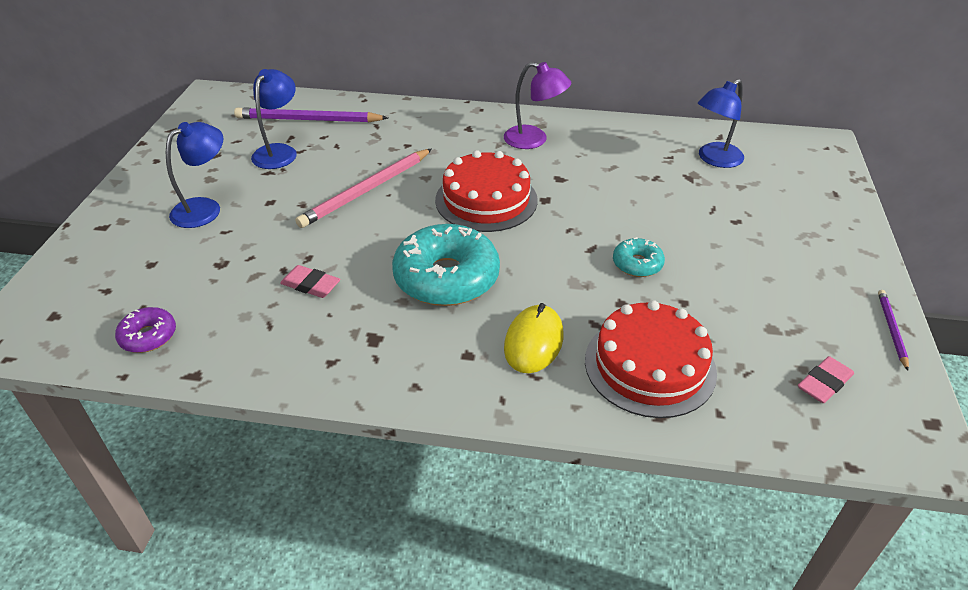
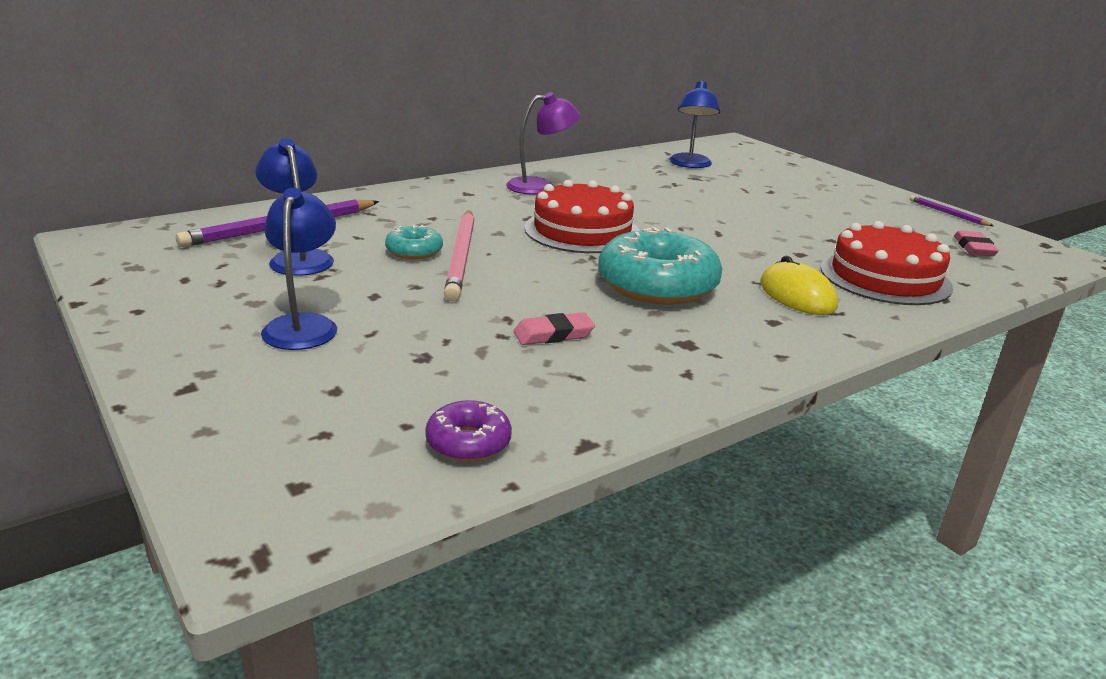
camera: 45 degrees left, 15 degrees down
(637, 264) = (764, 231): turquoise donut -> turquoise donut (414, 251)

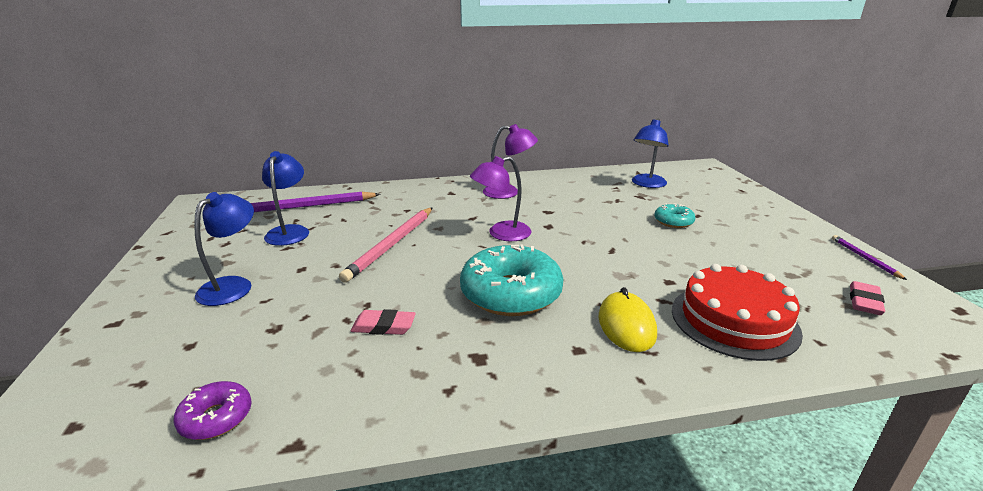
camera: 25 degrees right, 0 degrees up
(414, 251) = (365, 236): turquoise donut -> turquoise donut (673, 222)
(582, 231) = (501, 234): red cake -> purple lamp

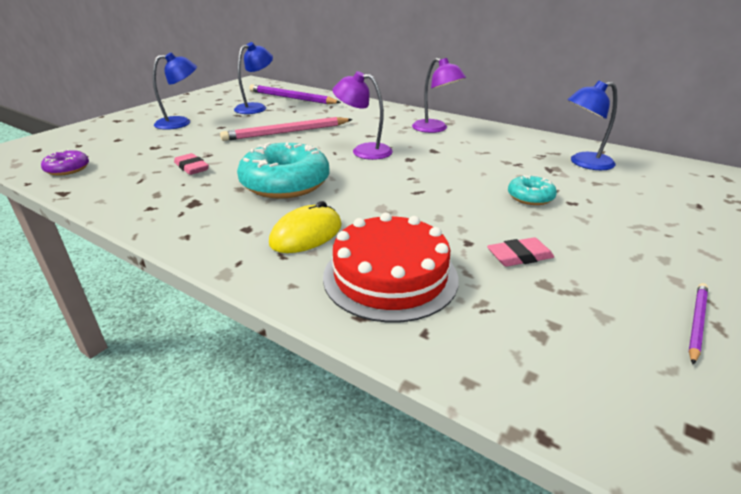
camera: 45 degrees right, 5 degrees up
(864, 302) = (570, 344): pink eraser -> pink eraser (519, 256)

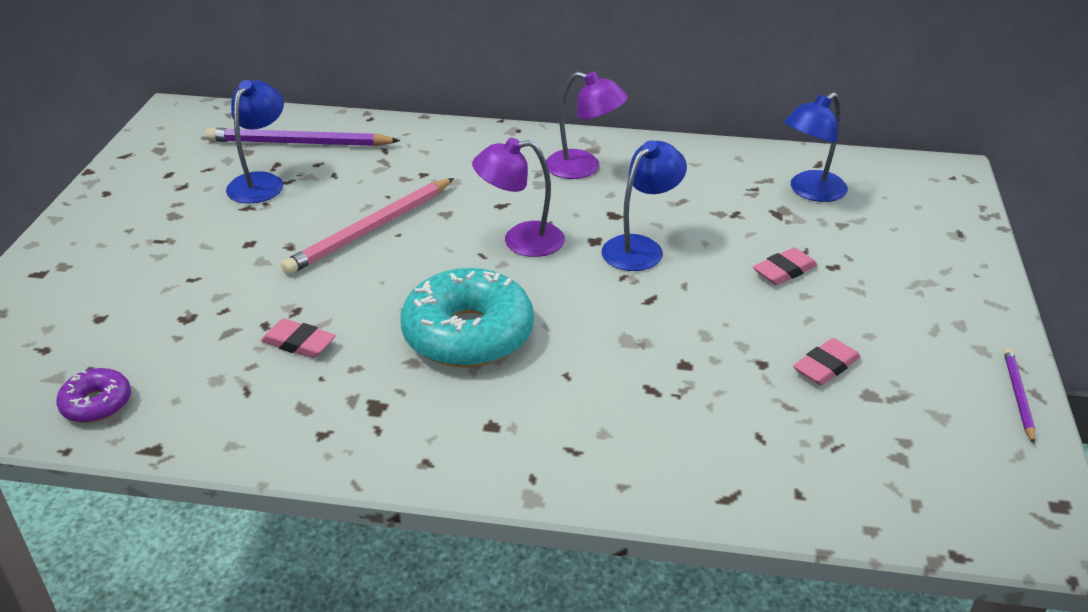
camera: 25 degrees left, 5 degrees up
(181, 123) = (167, 251): blue lamp -> blue lamp (640, 247)
(306, 234) = (574, 410): yellow mouse -> none
(390, 276) = (716, 438): red cake -> none
(530, 197) = (784, 270): turquoise donut -> pink eraser

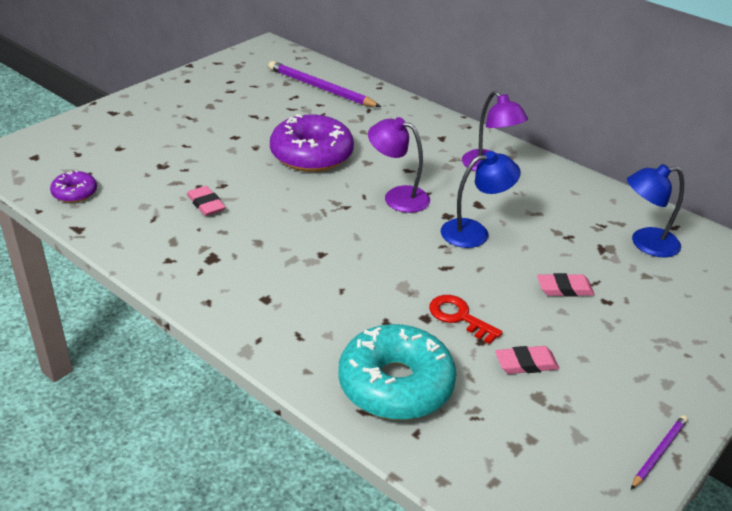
camera: 30 degrees right, 0 degrees up
(261, 182) = (276, 104): blue lamp -> none
(371, 229) = (311, 155): pink pencil -> purple donut
(468, 334) = (306, 240): turquoise donut -> turquoise donut (395, 384)
(717, 348) = (459, 317): none -> red key

